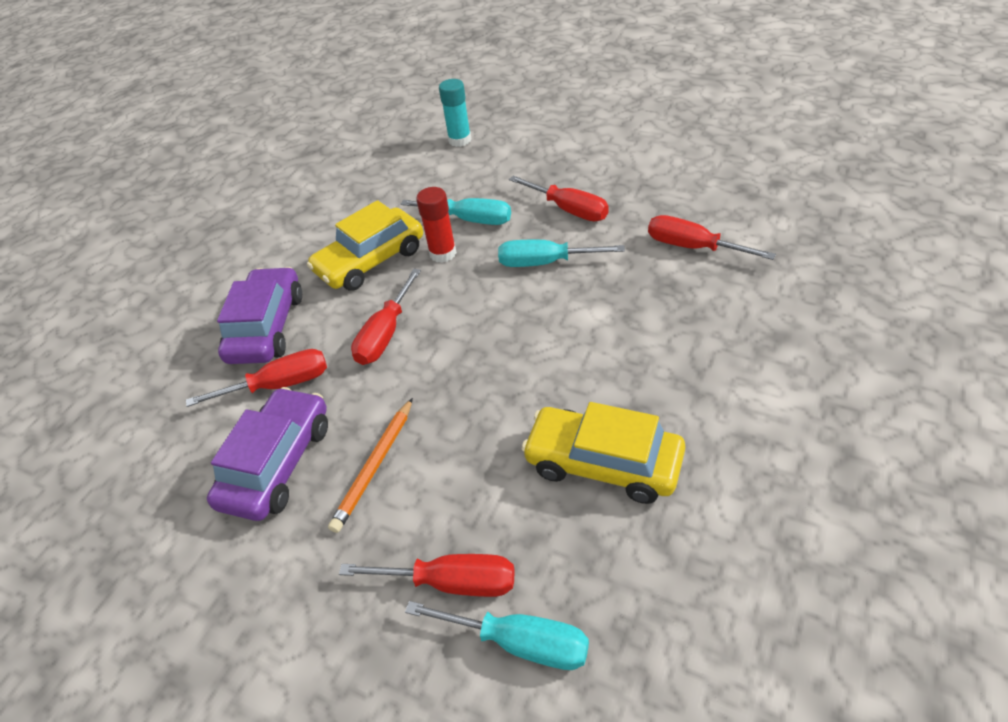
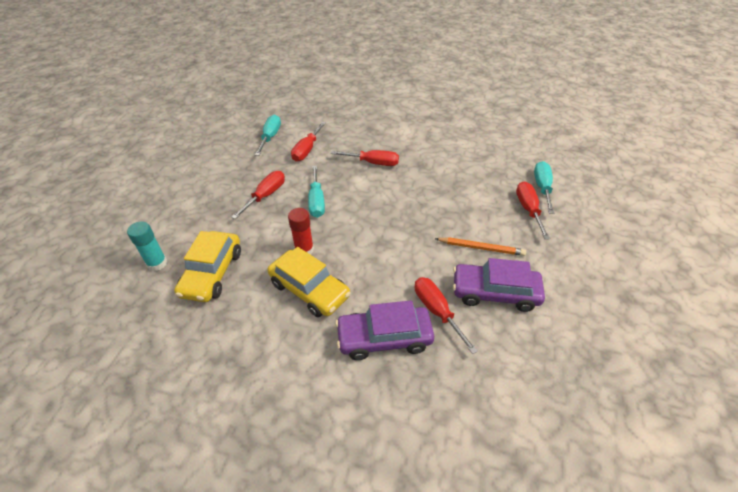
camera: 105 degrees left, 0 degrees up
(385, 334) = (384, 264): red screwdriver -> red screwdriver (373, 163)
(470, 220) = (268, 241): turquoise screwdriver -> turquoise screwdriver (270, 137)
(603, 463) = (452, 172): yellow car -> yellow car (212, 273)

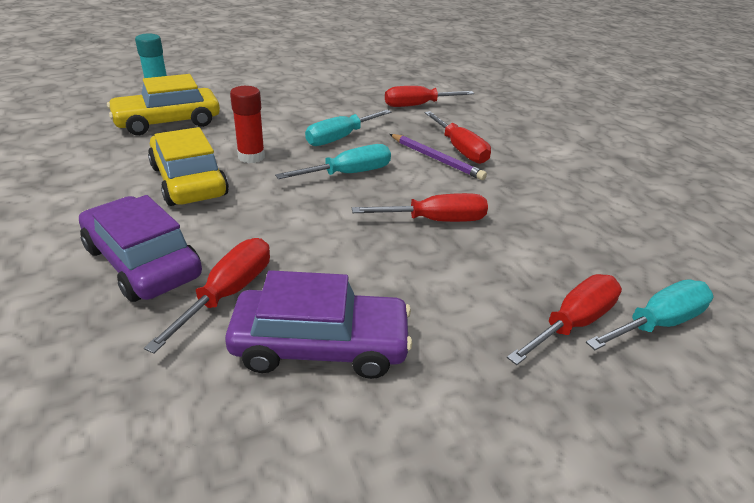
camera: 50 degrees right, 10 degrees down
(266, 195) = (312, 109): red screwdriver -> red screwdriver (435, 220)
(270, 137) = (407, 82): turquoise screwdriver -> turquoise screwdriver (349, 174)
(309, 289) = (189, 181): yellow car -> yellow car turned 150 degrees clockwise
(375, 177) = (436, 159): none -> purple pencil
(481, 248) = (409, 296): orange pencil -> none
(495, 293) = (320, 345): purple car -> purple car turned 120 degrees clockwise

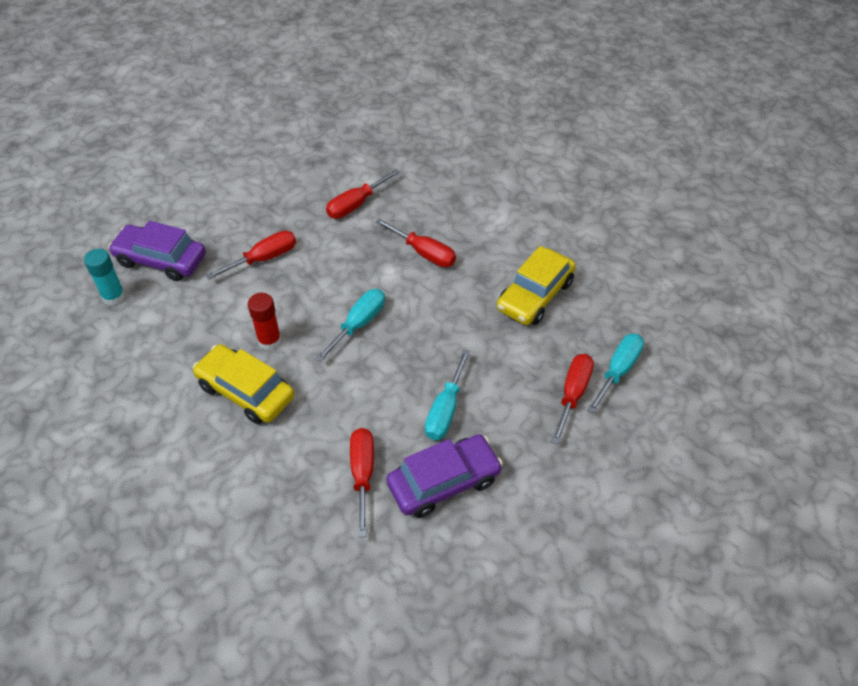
camera: 25 degrees left, 15 degrees up
(143, 262) = (286, 479): purple car -> purple car (161, 260)
(168, 122) = (160, 331): yellow car -> yellow car (535, 295)
(340, 138) = (321, 283): turquoise screwdriver -> turquoise screwdriver (445, 410)
(435, 220) = (450, 345): red screwdriver -> red screwdriver (264, 258)
(436, 159) = (413, 274): purple pencil -> none

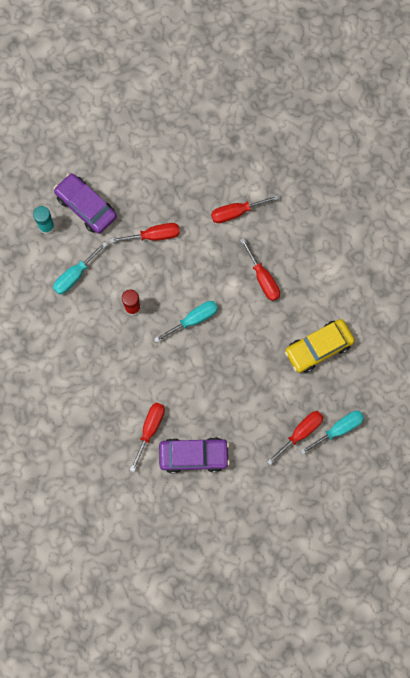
camera: 25 degrees right, 25 degrees up
(246, 391) = (104, 340): yellow car -> none
(445, 410) = (217, 408): turquoise screwdriver -> turquoise screwdriver (75, 275)

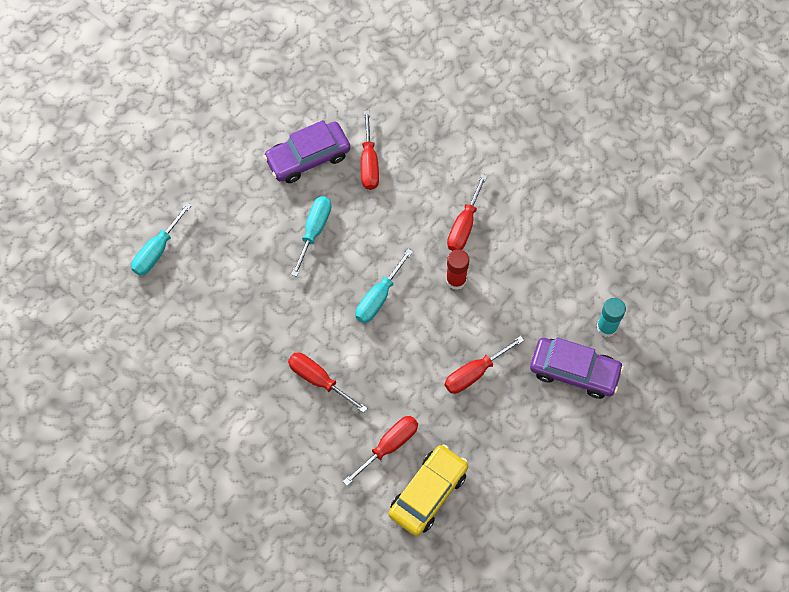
camera: 155 degrees right, 10 degrees down
(75, 275) = (542, 287): turquoise screwdriver -> turquoise screwdriver (314, 231)
(300, 433) = (199, 229): red screwdriver -> red screwdriver (464, 225)
(318, 348) = (217, 329): yellow car -> yellow car (428, 493)

